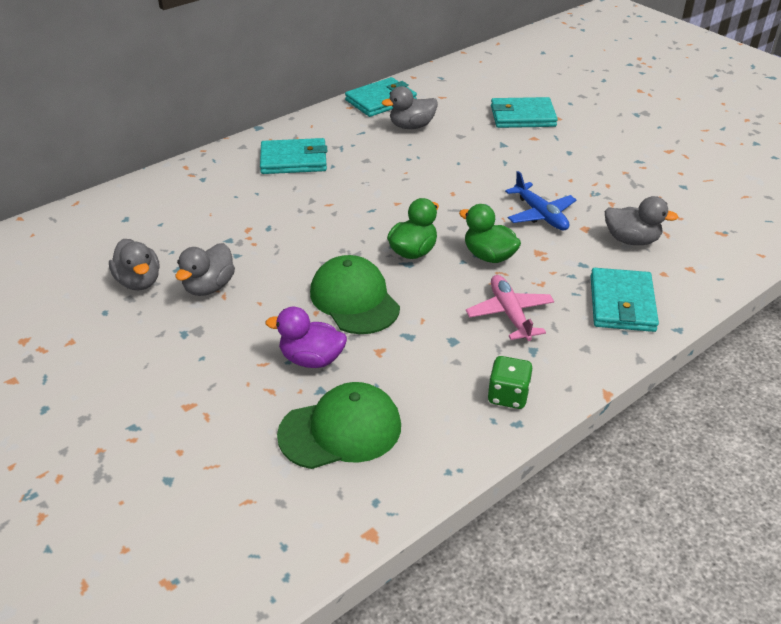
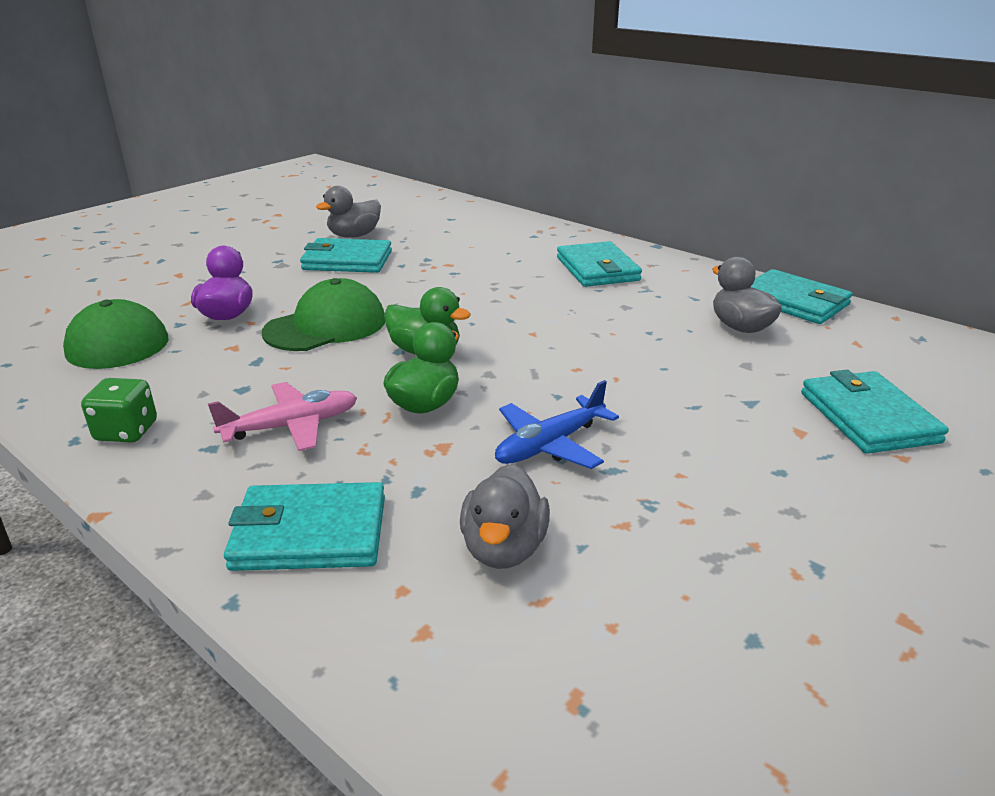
camera: 80 degrees right, 10 degrees down
(209, 287) = (347, 261): grey duck -> turquoise wallet

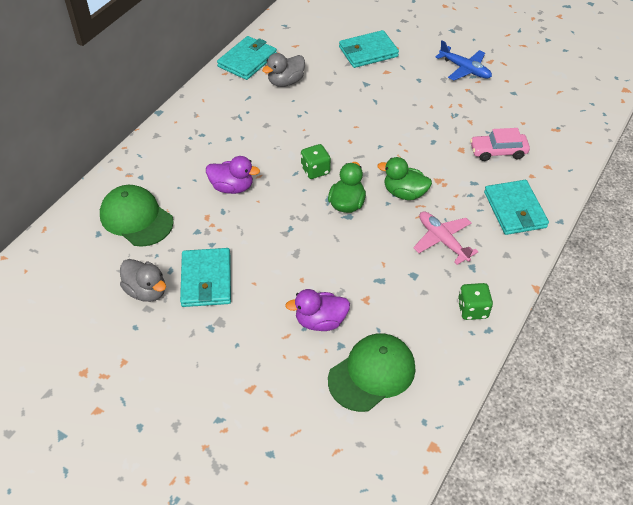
camera: 100 degrees left, 20 degrees up
(326, 326) = (325, 260): green cap -> green cap (136, 218)
(495, 279) = (232, 187): none -> purple duck
(504, 548) = (498, 152): grey duck -> pink car
(510, 334) = (315, 170): none -> green dice
(550, 445) = (424, 145): blue plane -> blue plane (465, 69)
(597, 269) = (207, 139): turquoise wallet -> none

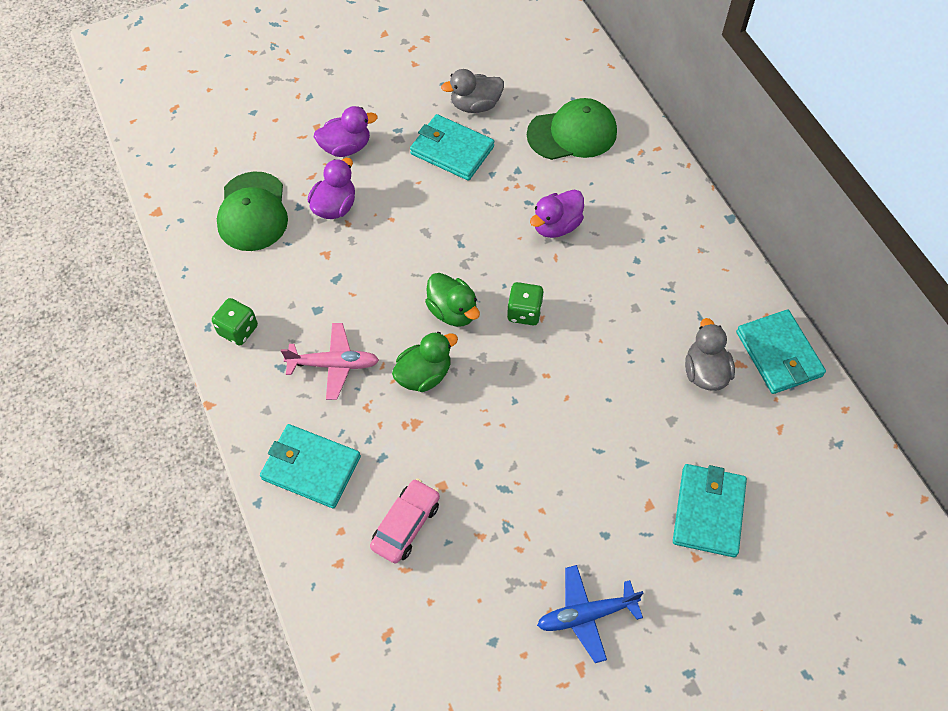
camera: 125 degrees right, 10 degrees up
(256, 352) = (346, 147): none -> purple duck

